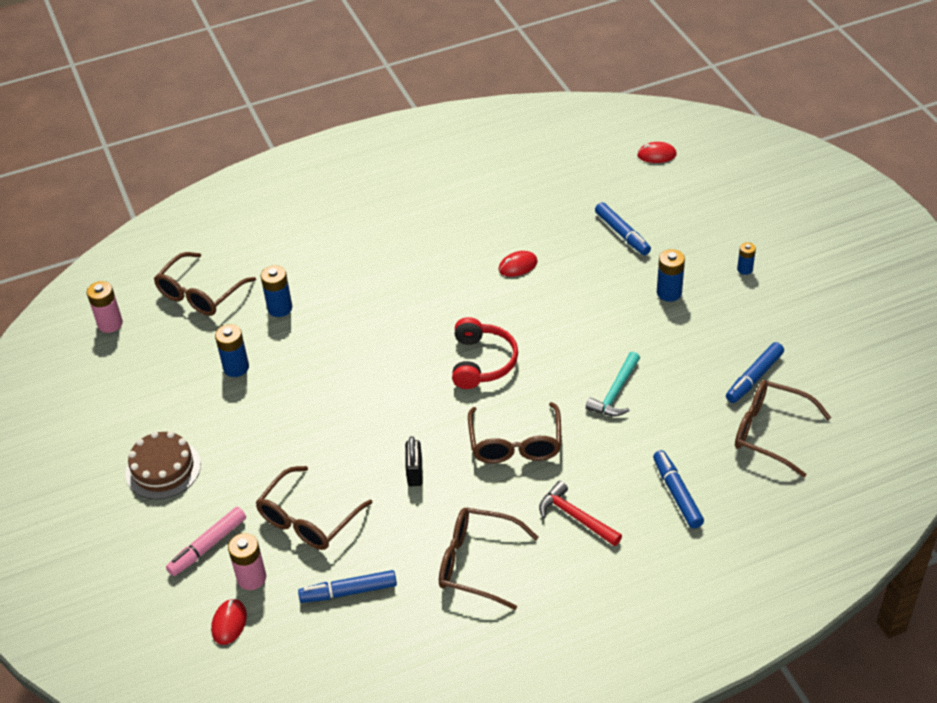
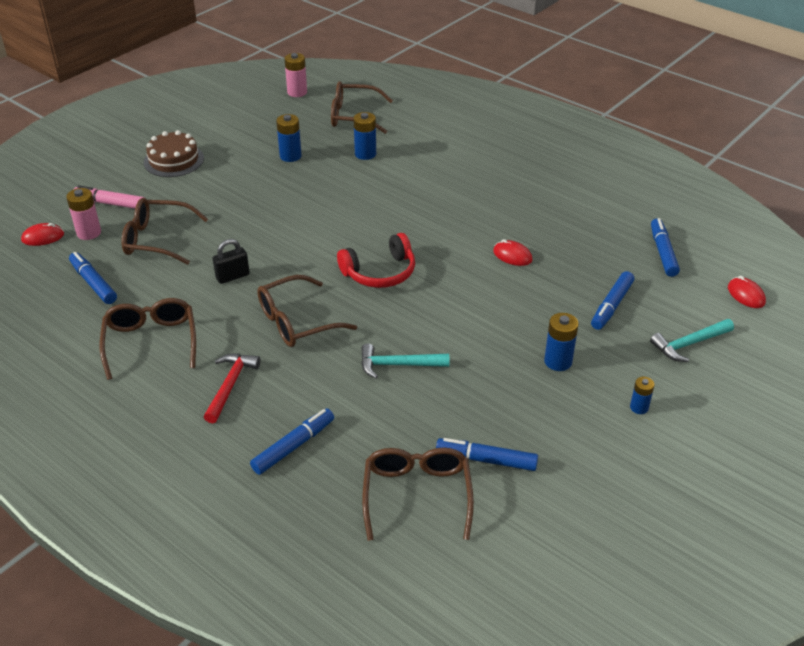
camera: 60 degrees right, 5 degrees down
(575, 175) = (663, 252): none -> blue marker
(692, 211) = (689, 344): none -> turquoise hammer

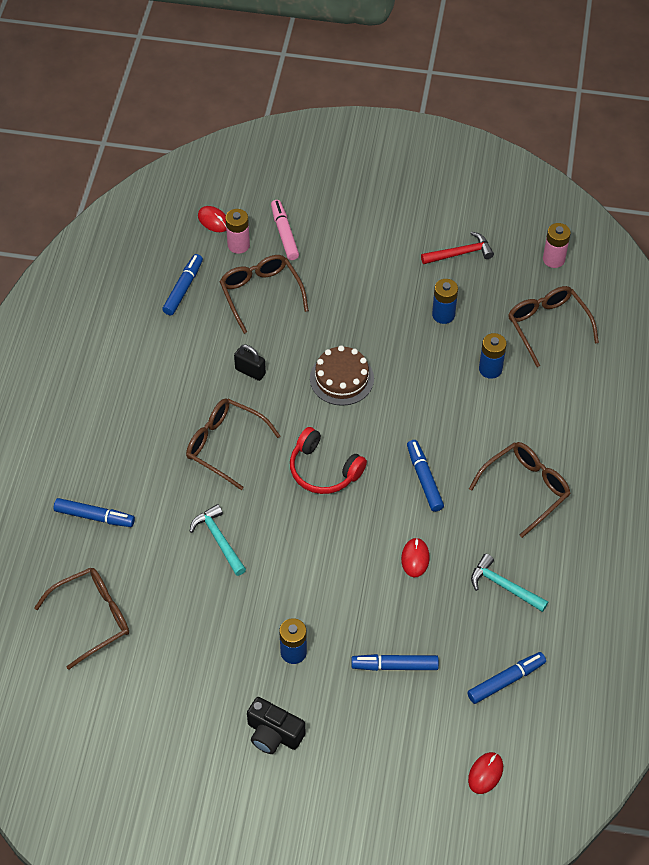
camera: 60 degrees right, 15 degrees up
(151, 342) = (143, 366): brown glasses -> brown glasses (525, 489)
(173, 160) = (373, 236): brown cake -> brown cake (341, 378)
(230, 386) = (130, 443): red hammer -> red hammer (460, 253)
(486, 460) = (152, 647): blue marker -> blue marker (424, 479)
(639, 407) = (273, 734): blue battery -> black camera
(689, 344) = (381, 747): turquoise hammer -> turquoise hammer (504, 586)

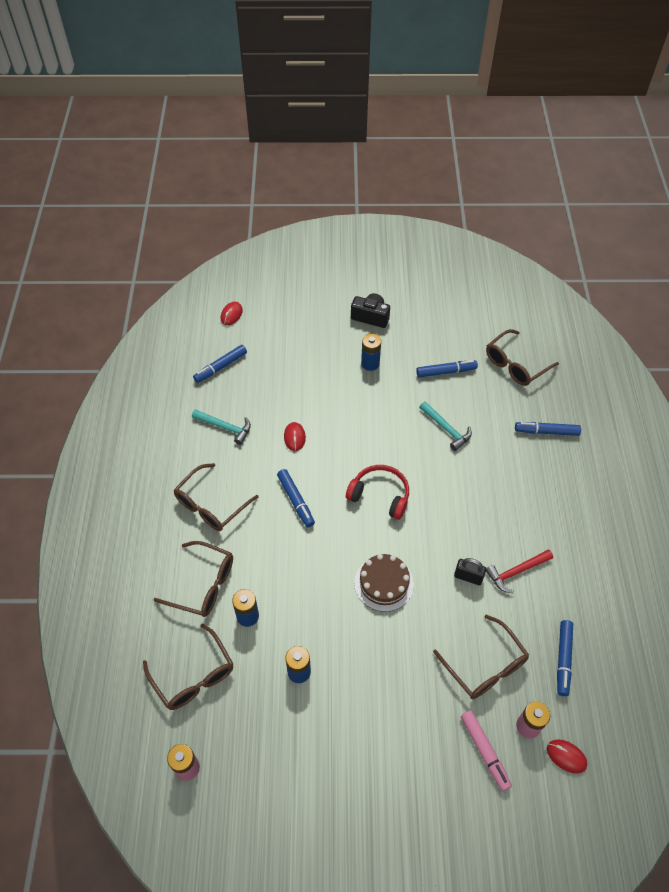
camera: 170 degrees right, 0 degrees up
(225, 445) = (466, 504): brown glasses -> brown glasses (203, 584)
(394, 666) = (298, 365): blue marker -> blue marker (446, 372)
(460, 253) = (290, 758): red hammer -> red hammer (516, 572)

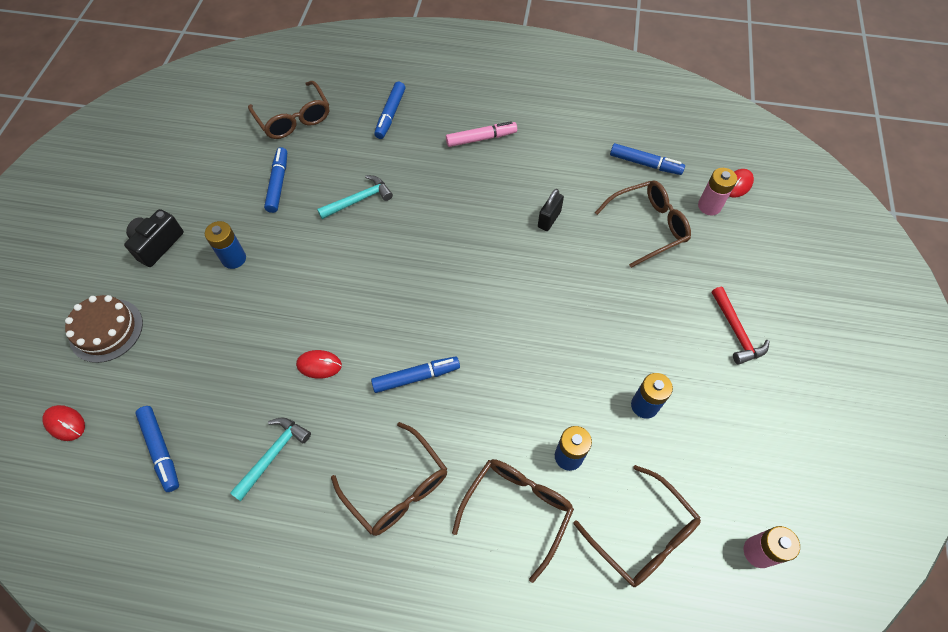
camera: 80 degrees left, 5 degrees up
(193, 675) = (642, 534): brown glasses -> brown glasses turned 75 degrees clockwise
(380, 495) = (431, 282): red headphones -> none
(384, 583) = (545, 299): brown cake -> brown cake (106, 330)
(484, 751) = (733, 246): pink marker -> pink marker (481, 138)
(516, 572) = (549, 178): red hammer -> red hammer (736, 331)

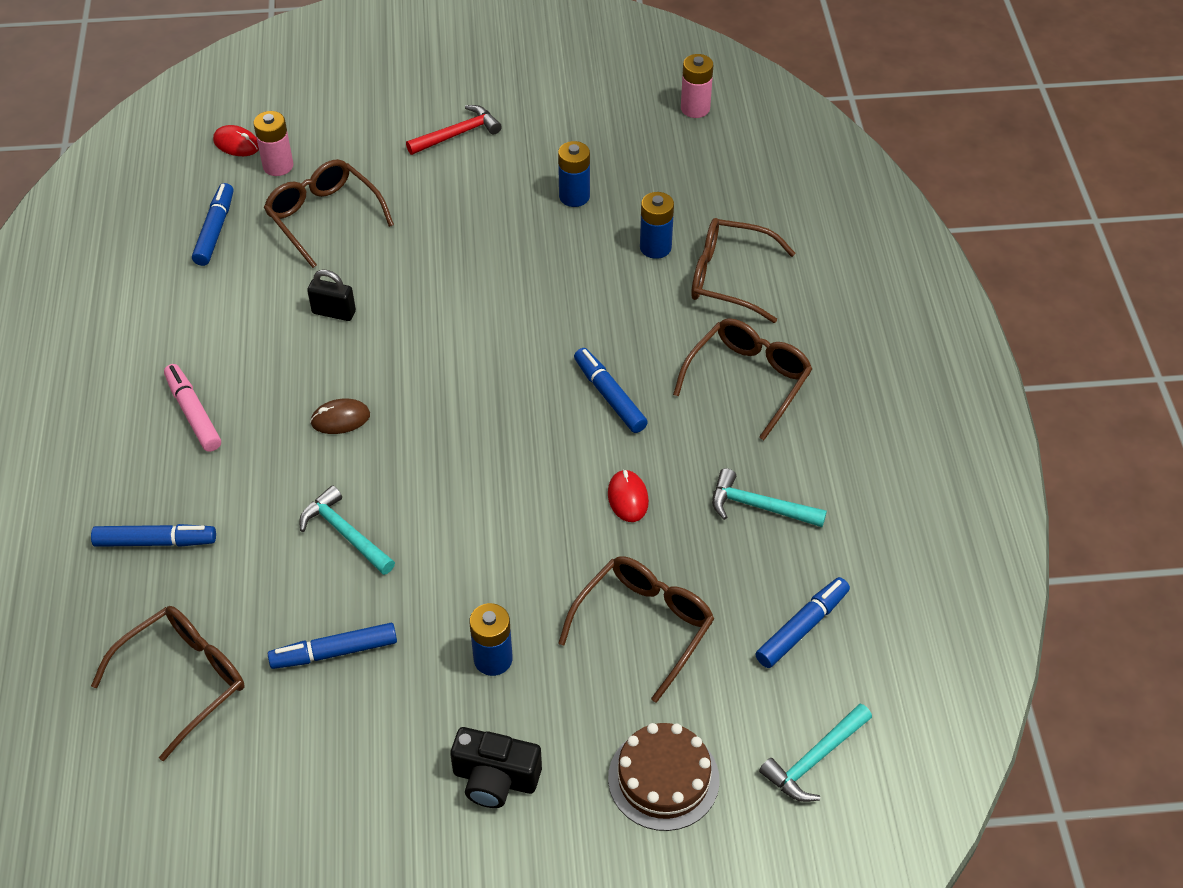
camera: 105 degrees left, 10 degrees down
(65, 423) = (815, 759): red mouse -> turquoise hammer
(451, 210) = (340, 419): none -> brown mouse
(642, 534) = (713, 185): brown glasses -> brown glasses (643, 626)

